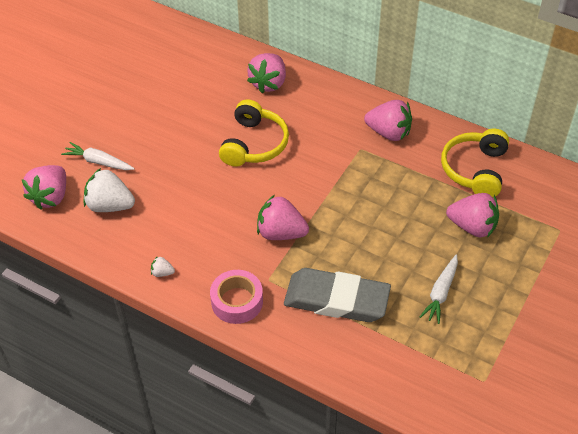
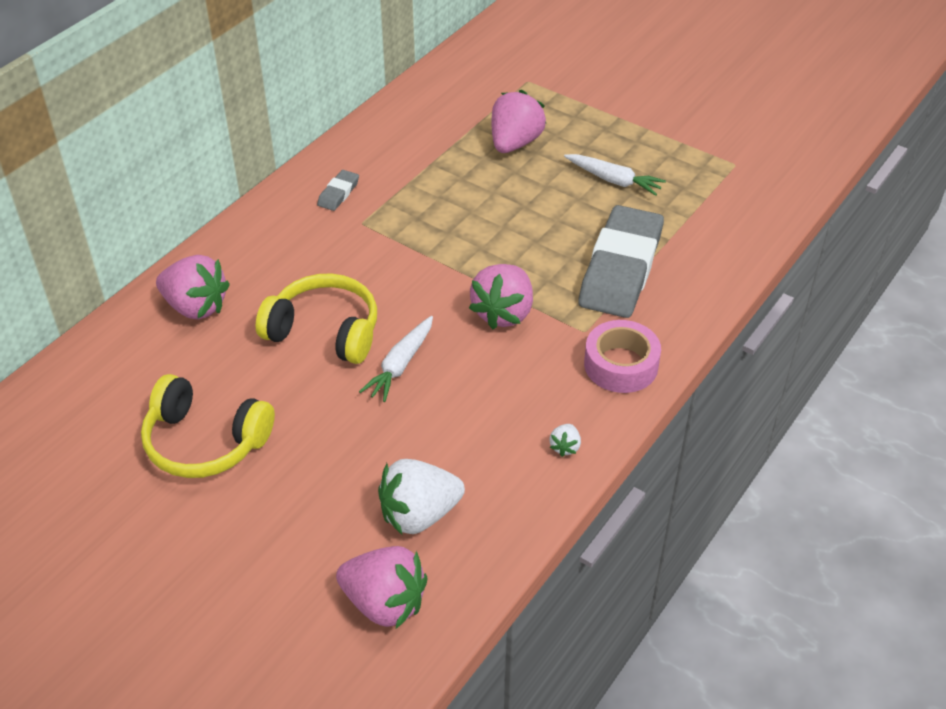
camera: 85 degrees left, 5 degrees down
(98, 162) = (315, 533): white carrot -> white carrot (400, 365)
(110, 205) = (419, 515): white strawberry -> white strawberry turned 45 degrees clockwise
(389, 132) = (338, 193): pink strawberry -> grey eraser
(475, 170) = (423, 128): yellow headphones -> yellow headphones (205, 442)

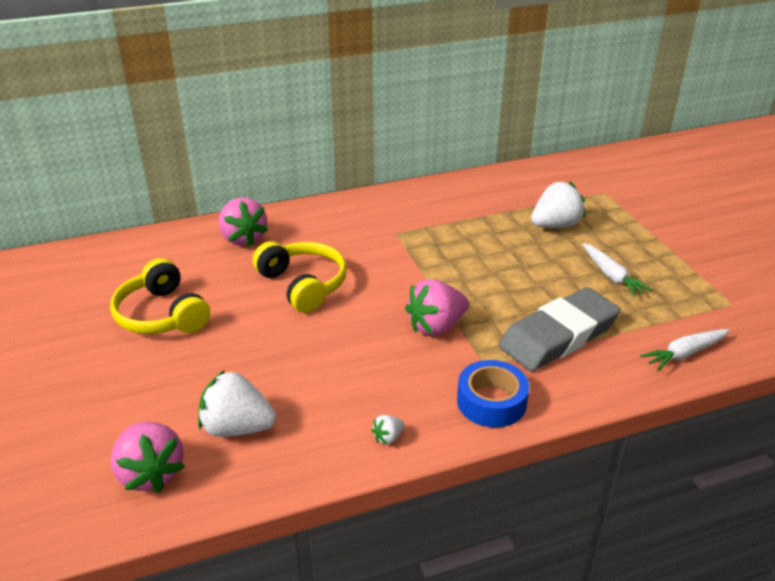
camera: 35 degrees right, 10 degrees down
(338, 193) = (399, 211): grey eraser -> none
(400, 365) = (329, 327): white carrot -> white carrot (684, 354)
(515, 143) = (555, 225): pink strawberry -> white strawberry
(621, 365) = (491, 402): pink tape -> blue tape

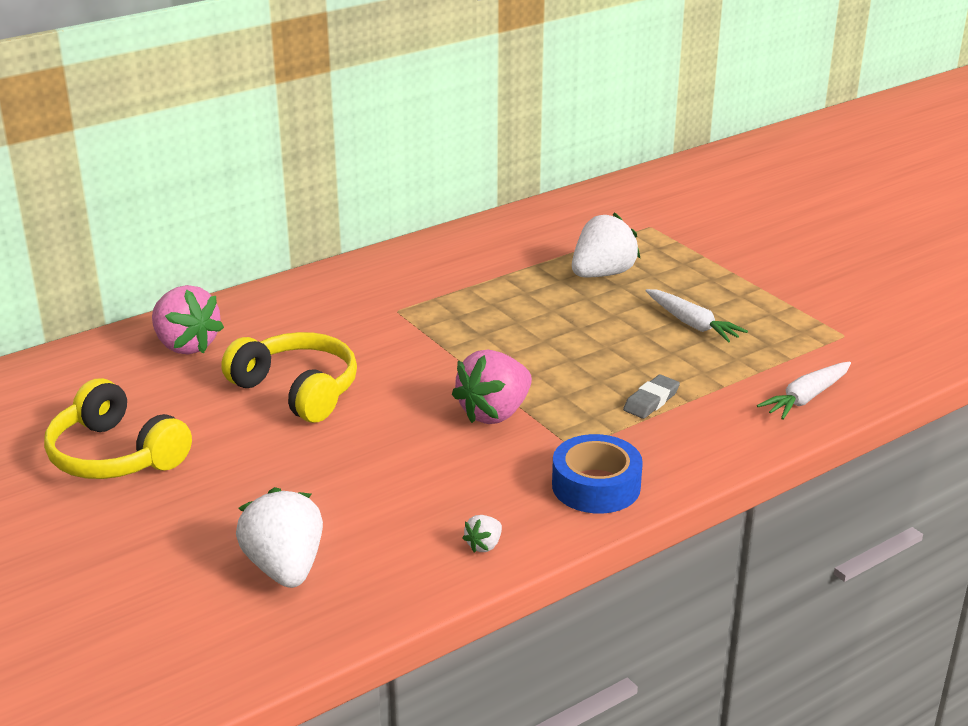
camera: 15 degrees left, 5 degrees down
(151, 473) = (194, 637): pink strawberry -> none
(237, 428) = (285, 568): white strawberry -> white strawberry turned 75 degrees clockwise
(558, 336) = (651, 401): grey eraser -> grey eraser, size x0.41

